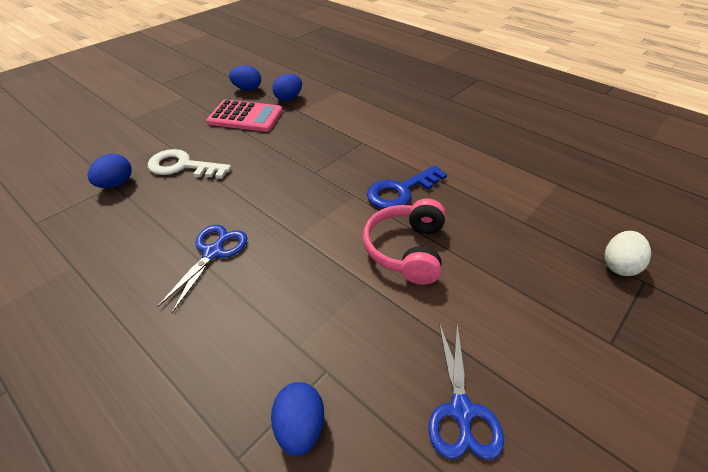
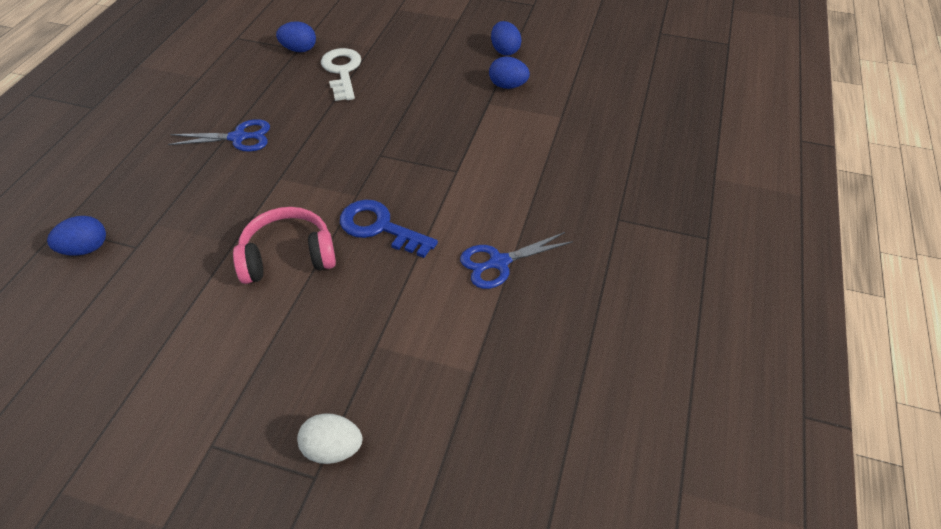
camera: 65 degrees right, 5 degrees up
(245, 117) = (448, 72): pink calculator -> none
(461, 411) = (113, 338): blue scissors -> blue scissors (499, 262)

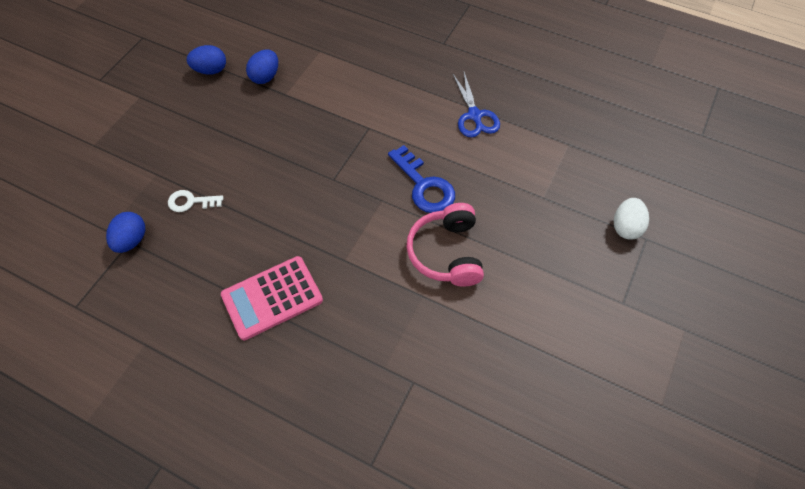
camera: 80 degrees left, 10 degrees up
(86, 249) = (407, 430): blue egg -> none
(238, 137) = (272, 298): blue scissors -> pink calculator
(342, 71) = (190, 202): white key -> white key, size x0.60
(379, 227) = (424, 186): blue key -> blue key turned 75 degrees counterclockwise

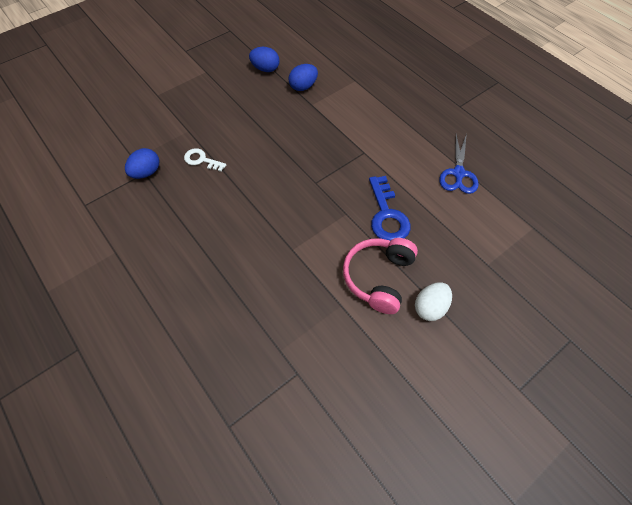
camera: 25 degrees right, 0 degrees up
(272, 298) = (222, 256): pink calculator -> none
(626, 227) = (555, 321): white egg -> white egg (430, 307)

